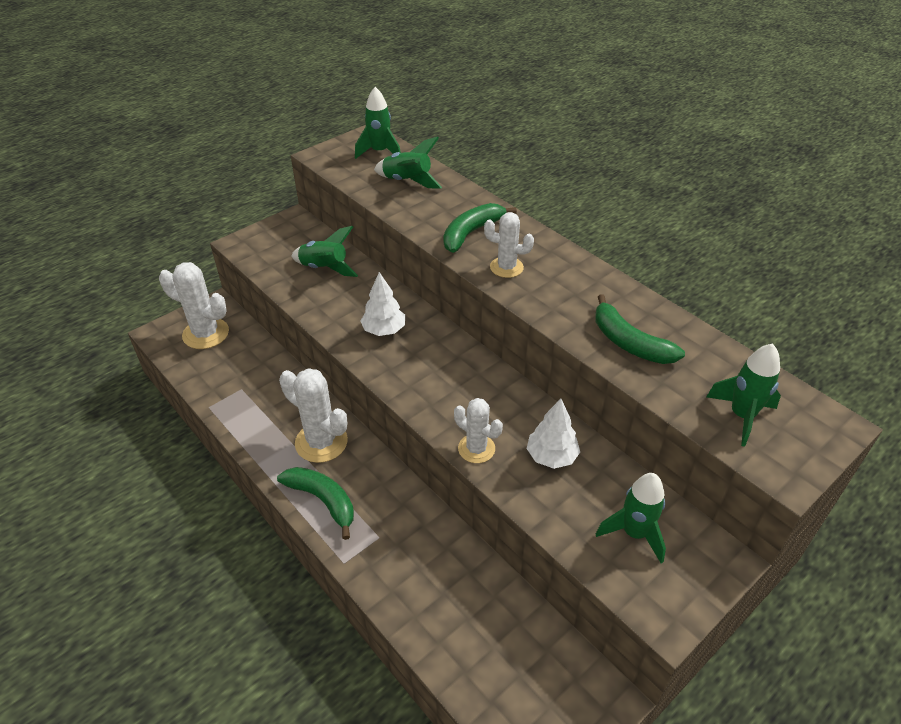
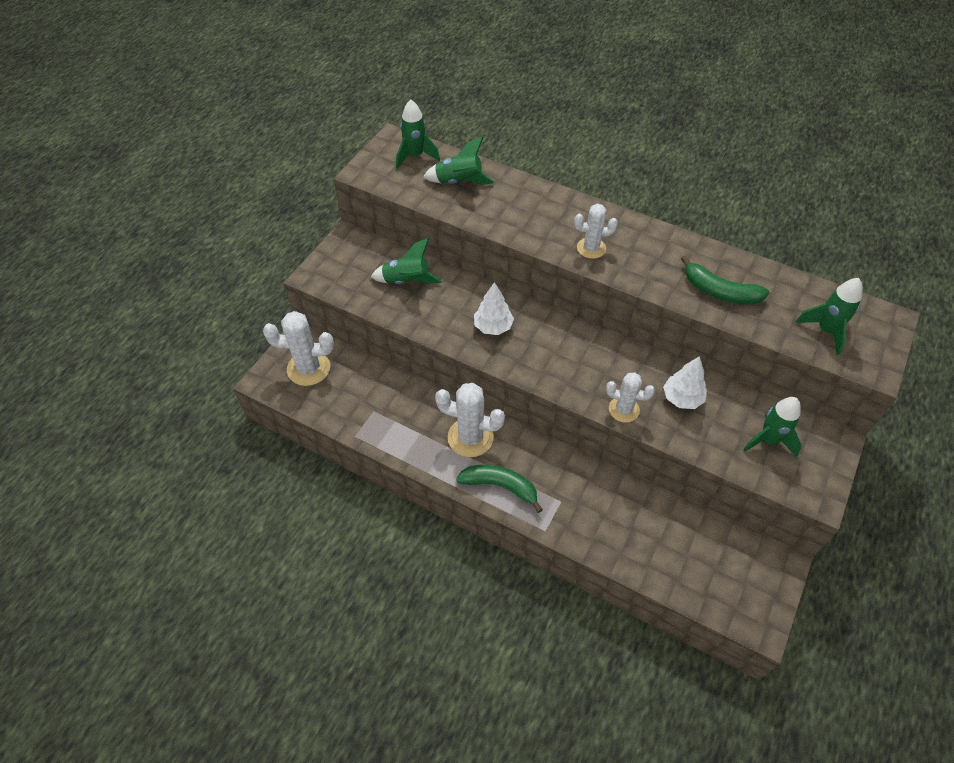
camera: 20 degrees left, 10 degrees up
(471, 233) = (544, 222): green banana -> none

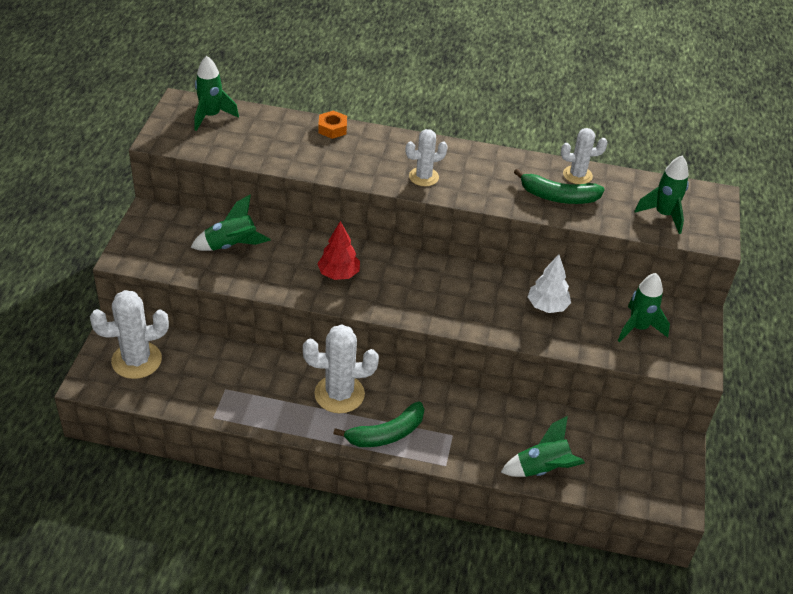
camera: 20 degrees left, 10 degrees down
(459, 182) = (267, 135): green rocket -> green rocket (543, 469)
(493, 326) = (338, 274): white tree -> red tree
(500, 486) = (386, 434): green banana -> green banana turned 150 degrees clockwise
(521, 185) = (332, 128): none -> orange nut
(623, 409) = (495, 326): white cactus -> white cactus (577, 175)

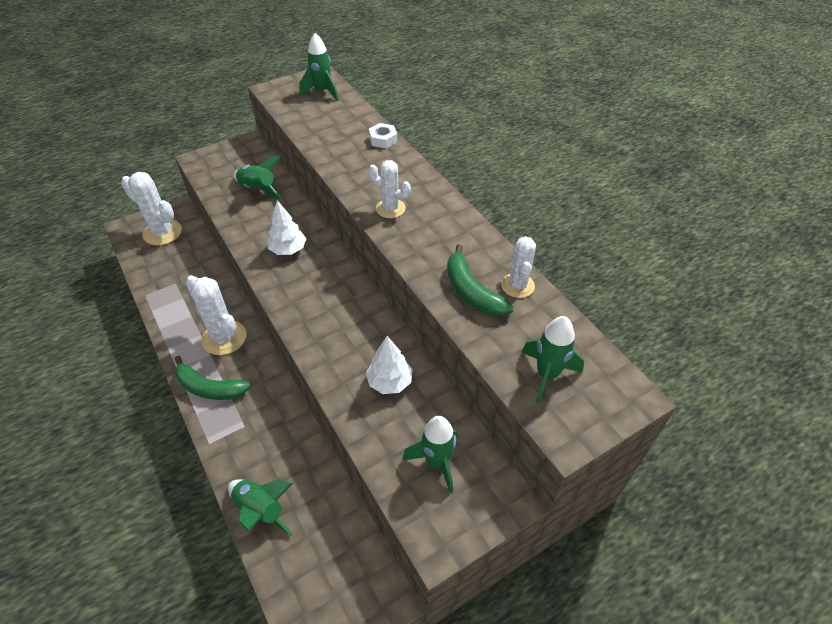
camera: 50 degrees right, 5 degrees up
(332, 128) = (383, 139): orange nut -> white nut
(338, 274) = (288, 250): red tree -> white tree
(577, 175) = (517, 285): white cactus -> white cactus turned 45 degrees clockwise

